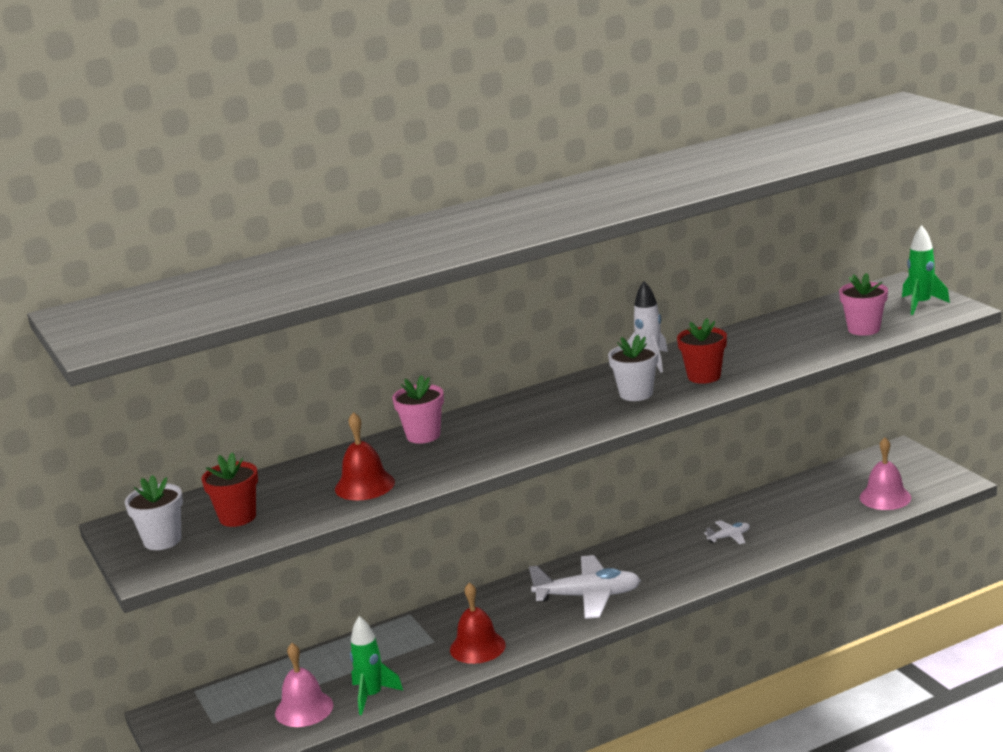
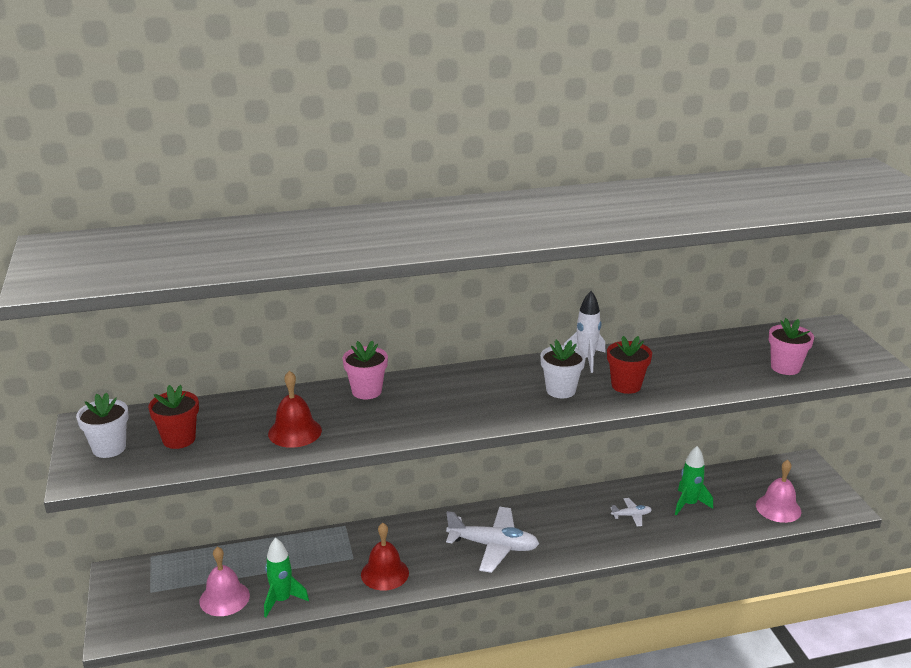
camera: 10 degrees right, 5 degrees up
(921, 304) = (846, 353): green rocket -> green rocket (689, 504)

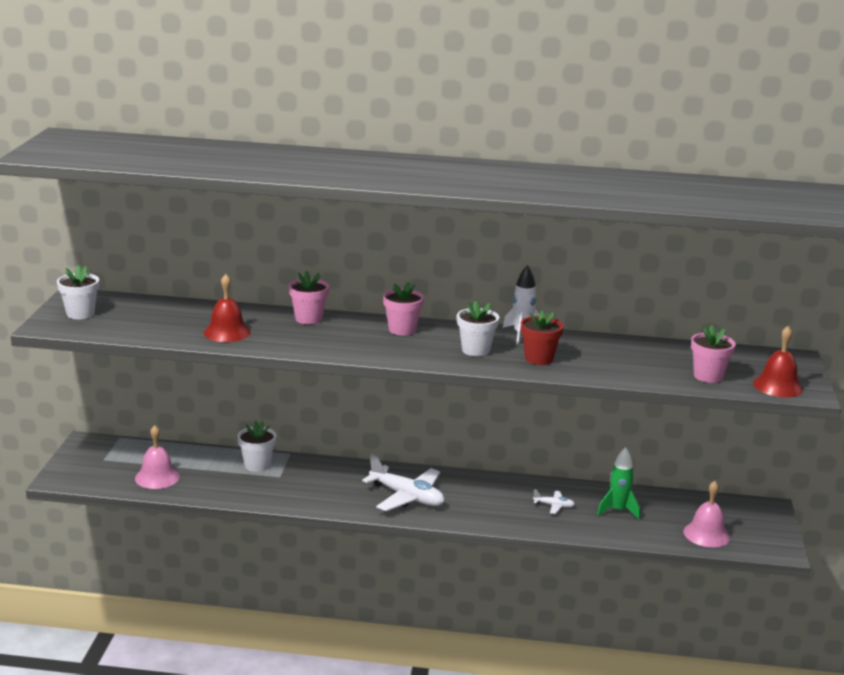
camera: 20 degrees right, 5 degrees down
(179, 439) = (135, 319): red flower pot -> none
(282, 600) = (201, 490): green rocket -> none
(321, 550) = (257, 465): none -> white flower pot
(384, 573) = (298, 493): red bell -> red bell (778, 386)
(470, 382) = (402, 330): none -> pink flower pot

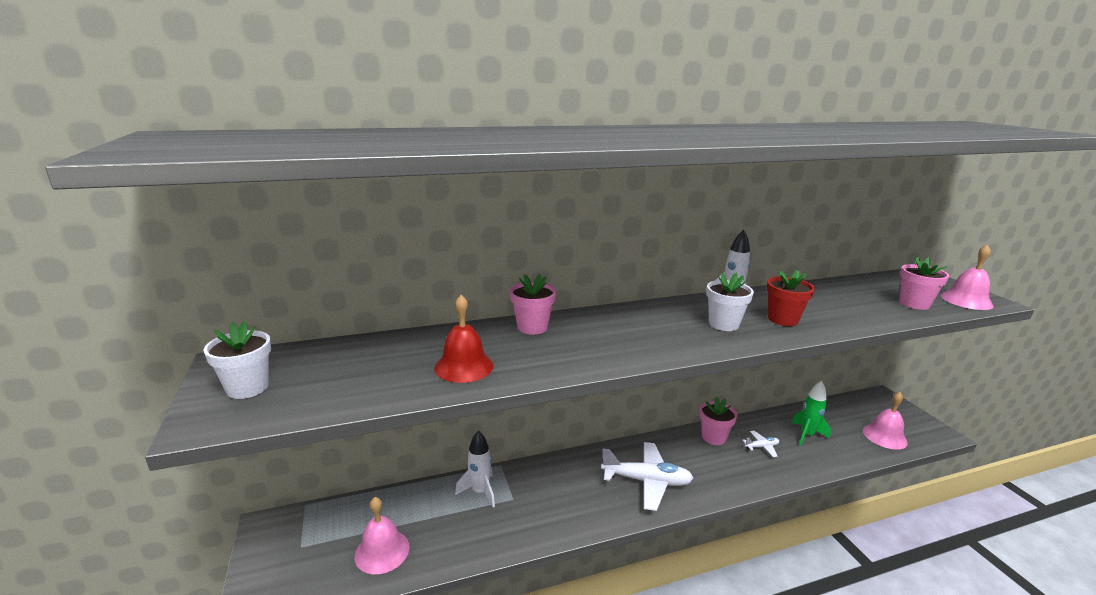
camera: 25 degrees left, 0 degrees up
(257, 465) = (480, 492): white flower pot -> white rocket
(402, 330) = (632, 318): pink flower pot -> pink flower pot (713, 437)
(778, 386) = (966, 300): red bell -> pink bell

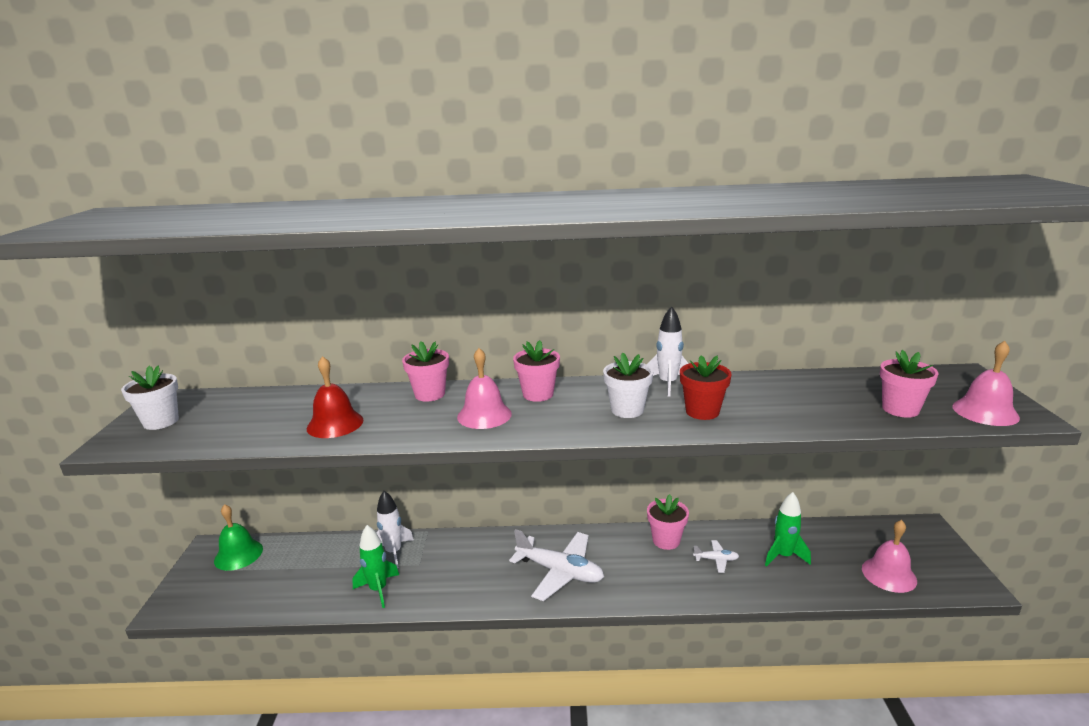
camera: 20 degrees right, 0 degrees up
(307, 526) = (238, 554): none -> green bell
(382, 551) = (282, 587): pink bell -> pink bell (484, 415)
(488, 532) = (378, 590): none -> green rocket
(633, 318) = (538, 394): none -> pink flower pot

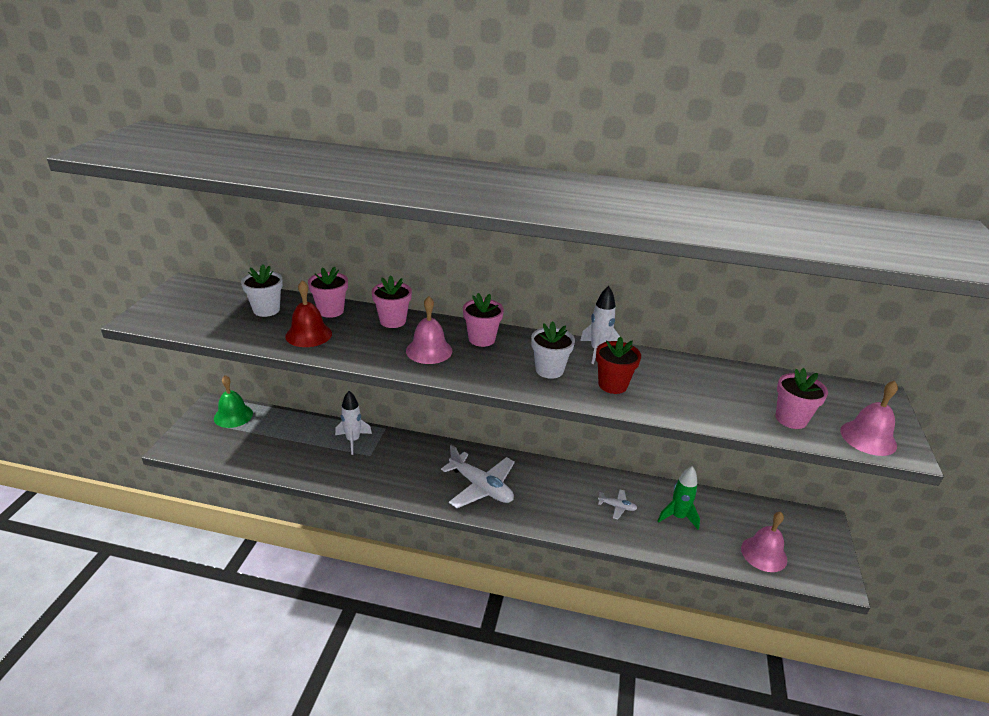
camera: 10 degrees right, 10 degrees up
(161, 422) = (178, 305): white flower pot -> white flower pot (266, 310)
(378, 590) = (332, 469): green rocket -> none
(666, 540) = (581, 480): pink flower pot -> pink flower pot (330, 311)

